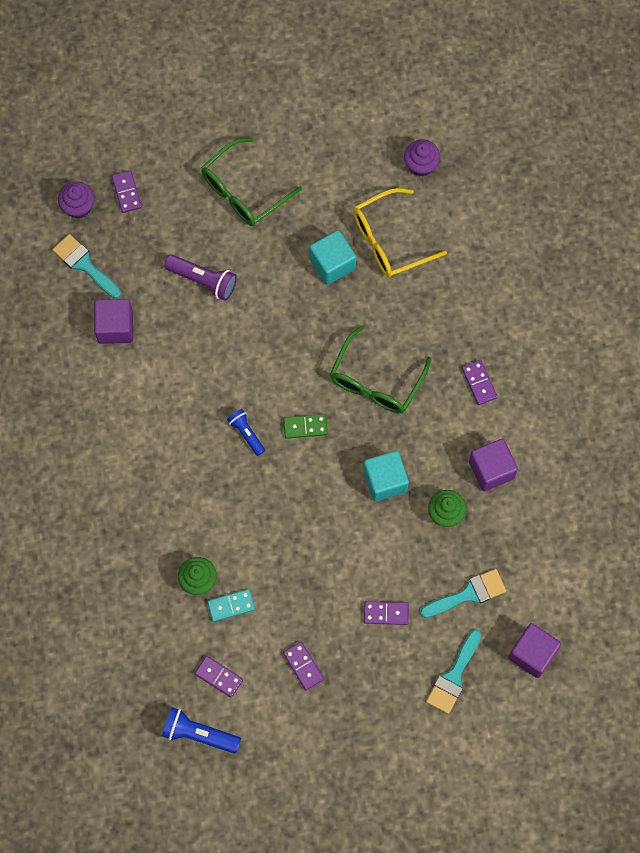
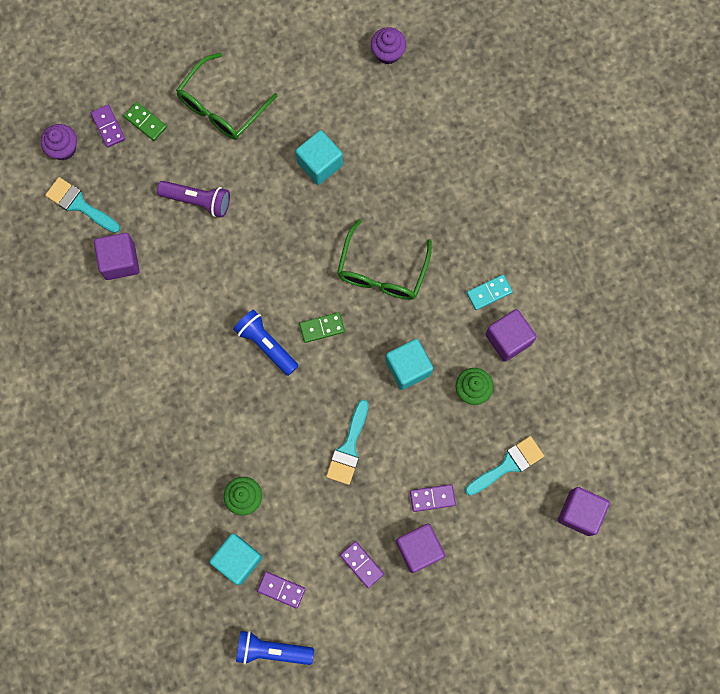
camera: 10 degrees left, 5 degrees up
(165, 194) = (145, 122): none -> green domino
(181, 640) = (238, 560): none -> turquoise cube
(231, 606) = (281, 517): turquoise domino -> turquoise domino (489, 293)
(246, 433) = (266, 344): blue flashlight -> blue flashlight, size x1.52
(363, 661) = (419, 549): none -> purple cube
(389, 240) = (370, 132): yellow glasses -> none
(453, 676) = (508, 548): turquoise brush -> turquoise brush (348, 448)
(479, 383) = (481, 256): purple domino -> none

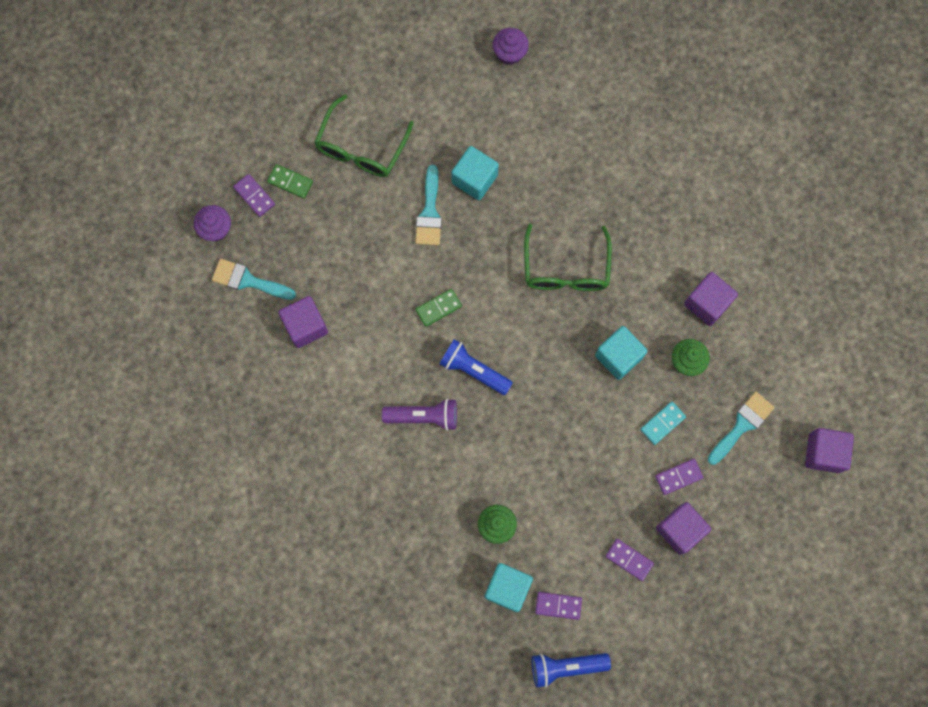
camera: 15 degrees left, 0 degrees up
(198, 200) = (365, 246): purple flashlight -> purple flashlight (424, 416)
(322, 328) = (523, 340): green domino -> green domino (438, 308)
(348, 448) = (583, 450): turquoise brush -> turquoise brush (429, 212)
(489, 293) = (676, 263): turquoise domino -> turquoise domino (662, 423)

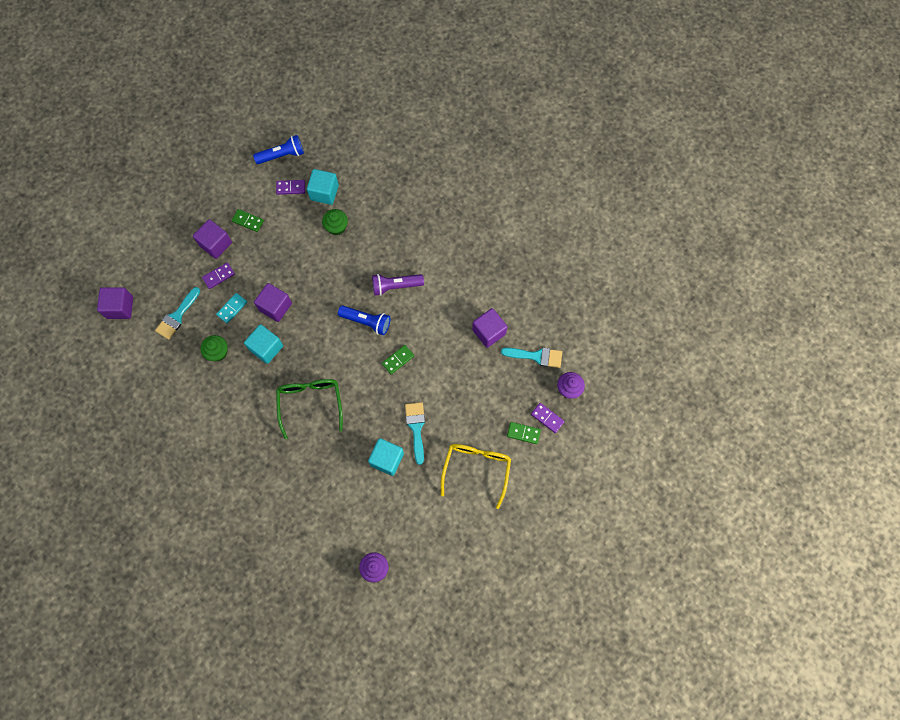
camera: 170 degrees right, 5 degrees down
(361, 148) = (476, 469): green glasses -> yellow glasses
(629, 559) = (248, 221): purple domino -> green domino
(707, 303) = (205, 396): purple cube -> purple cube (275, 307)

